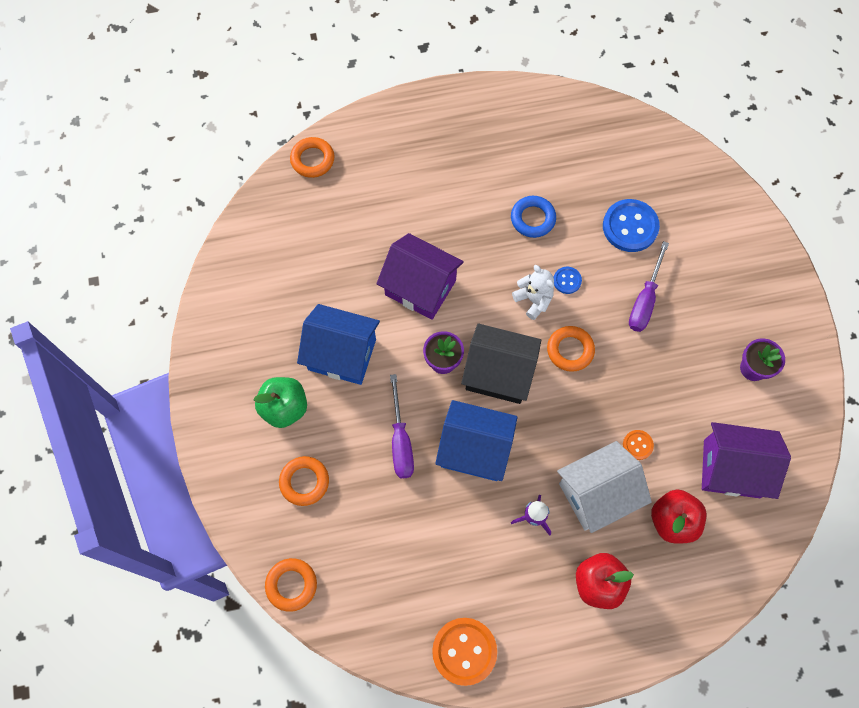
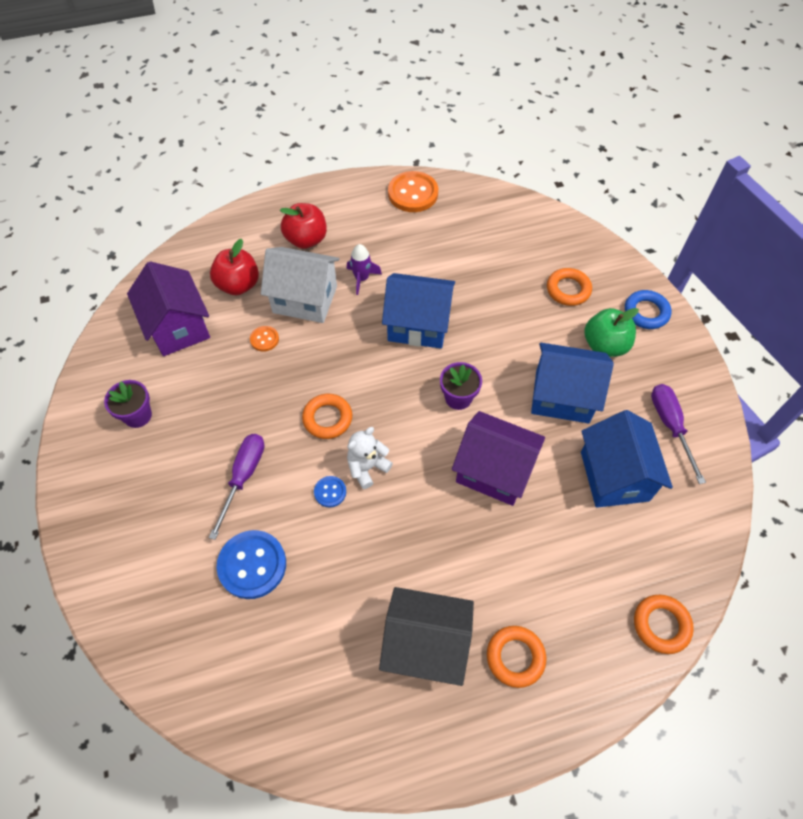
camera: 175 degrees right, 10 degrees down
(291, 585) = (558, 222): orange ring -> orange ring (515, 657)
(314, 274) = (614, 476): none -> blue house
(400, 441) = (488, 326): purple screwdriver -> purple screwdriver (670, 426)
(498, 373) = (400, 391): black house -> black house (426, 644)
(533, 219) = (371, 565): blue ring -> blue ring (646, 312)
(533, 300) = (367, 467): white teddy bear -> white teddy bear turned 90 degrees clockwise
(597, 494) = (305, 299): white house -> white house turned 45 degrees clockwise
(731, 468) = (178, 327): purple house -> purple house turned 60 degrees clockwise

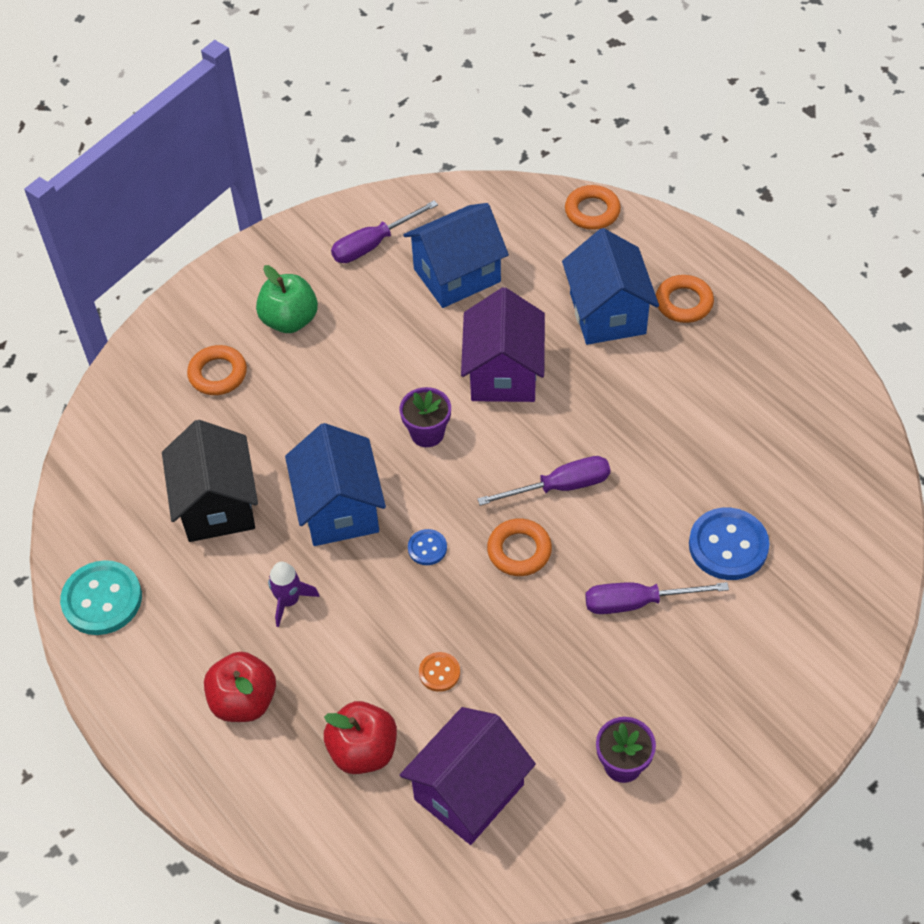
camera: 110 degrees left, 5 degrees down
(305, 299) = (353, 654): white house -> none
(330, 492) = (608, 510): blue button -> blue button (427, 548)
(367, 467) = (560, 487): white teddy bear -> purple screwdriver
(413, 193) = (102, 599): orange button -> turquoise button
(426, 644) = (714, 370): black house -> black house (217, 505)
(562, 396) = (379, 341): blue house -> blue house (607, 313)
(646, 312) = (223, 294): blue ring -> none

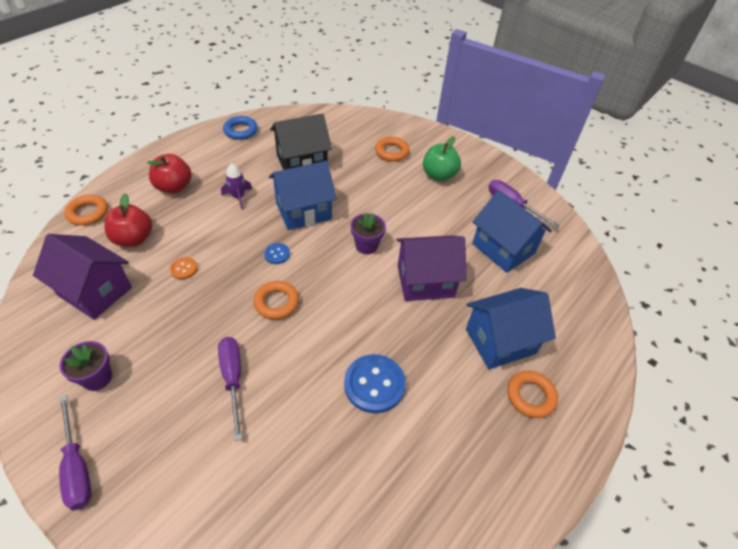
camera: 75 degrees right, 5 degrees down
(102, 599) = (240, 131): turquoise button -> blue ring
(560, 487) = (332, 322): purple screwdriver -> purple screwdriver (77, 467)
(592, 211) = (599, 324): orange ring -> orange ring (88, 213)
(728, 545) = (286, 444): blue button -> blue button (374, 384)

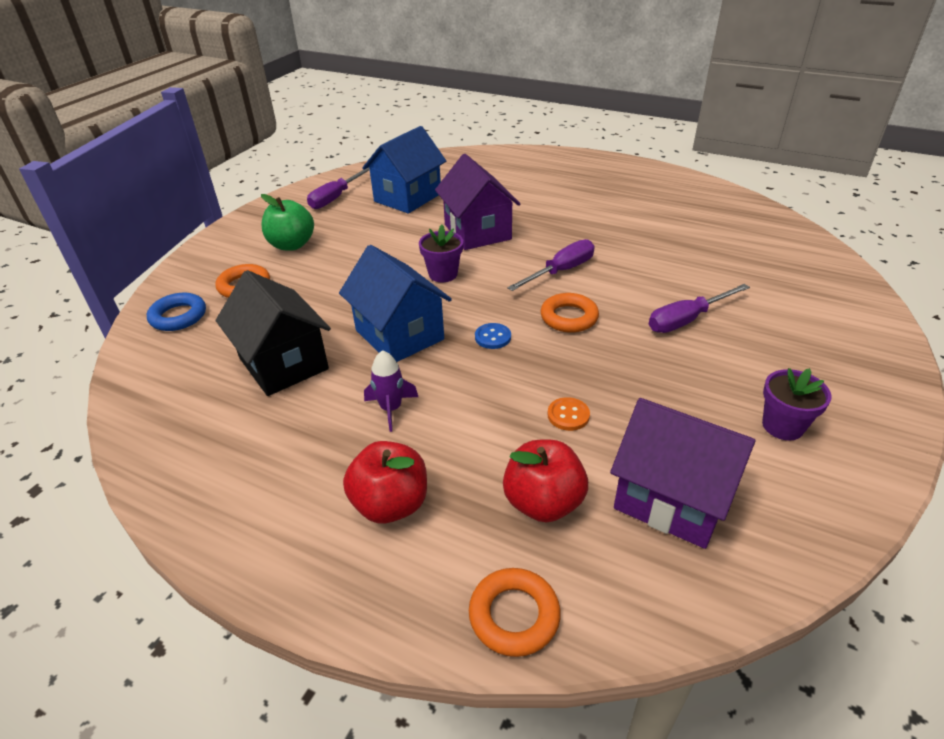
camera: 100 degrees left, 10 degrees down
(77, 467) = (876, 392): purple screwdriver -> purple screwdriver (561, 271)
(95, 291) = (672, 499): purple house -> purple house turned 75 degrees counterclockwise
(240, 131) = (190, 469): blue ring -> blue ring (178, 316)
(374, 384) = (620, 240): blue button -> none
(500, 341) = (526, 191): blue house -> none
(530, 396) = (571, 176): orange ring -> none

